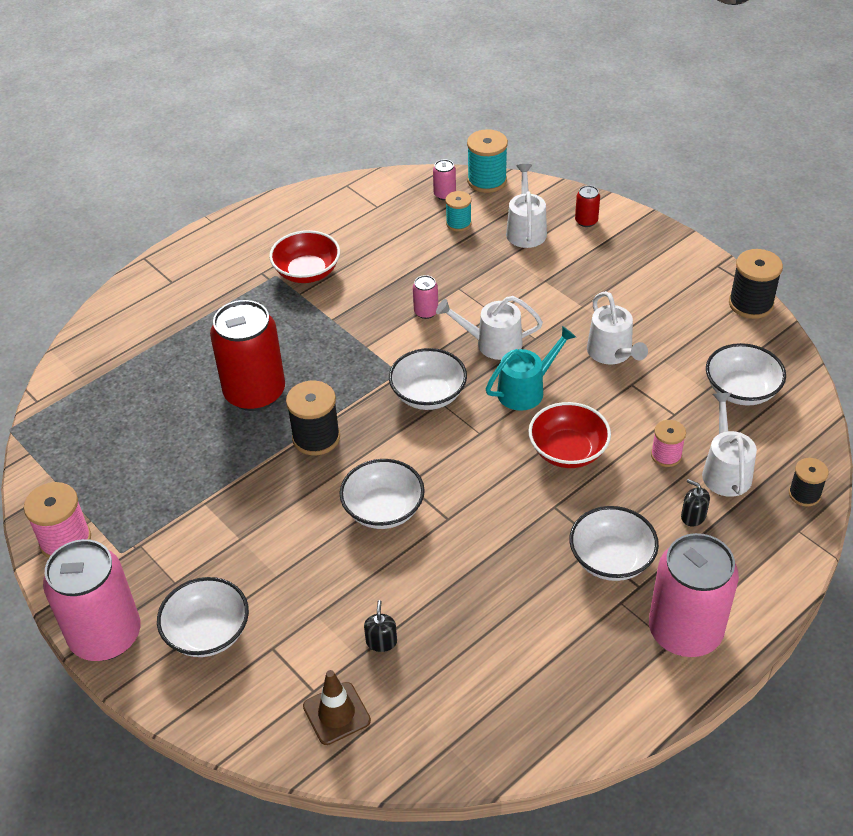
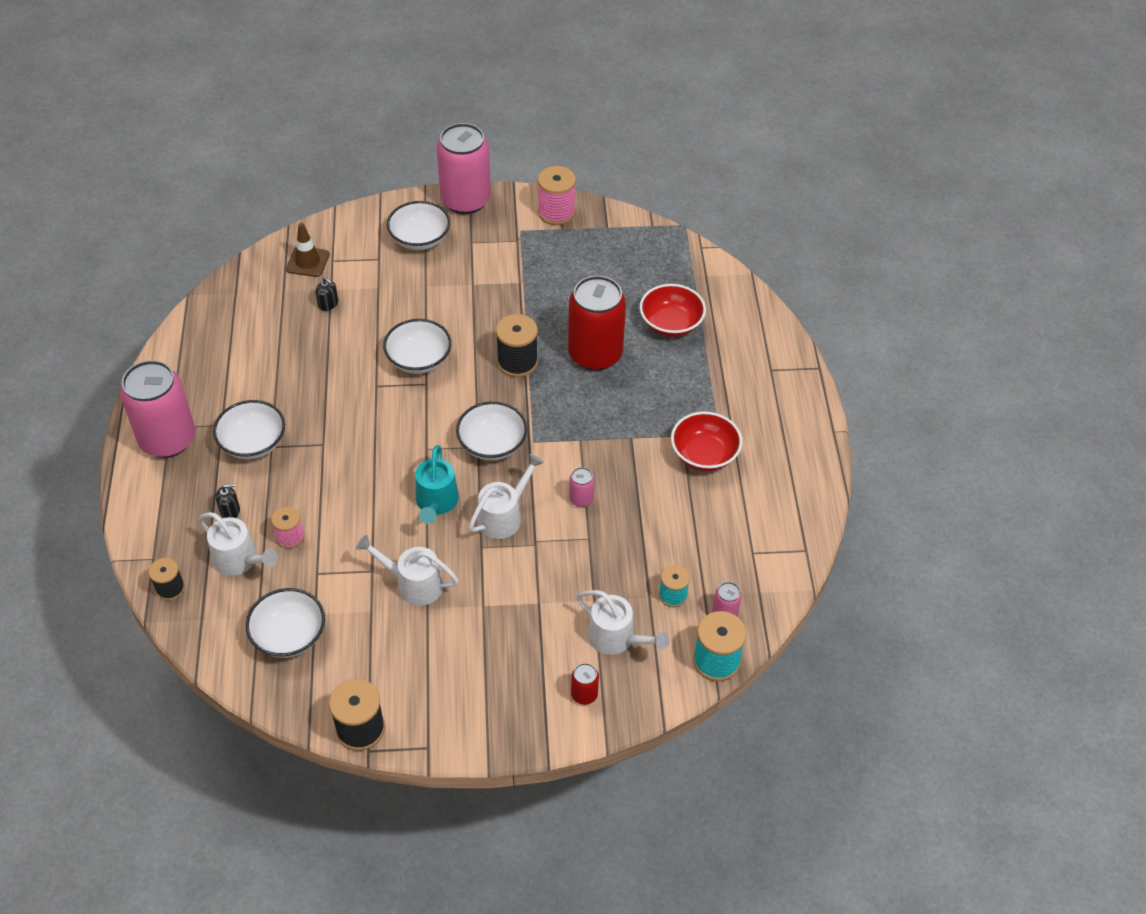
camera: 125 degrees right, 5 degrees up
(568, 451) = (356, 485): red bowl -> red bowl (671, 324)

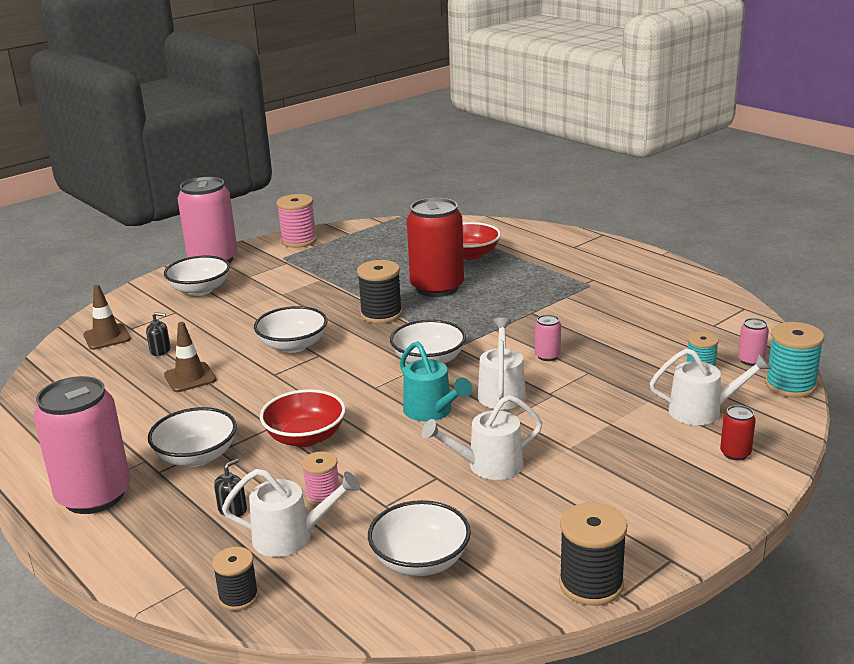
camera: 35 degrees left, 25 degrees down
(320, 351) = (190, 377): none -> brown traffic cone
(704, 454) = (598, 298): red bowl -> red bowl (305, 437)

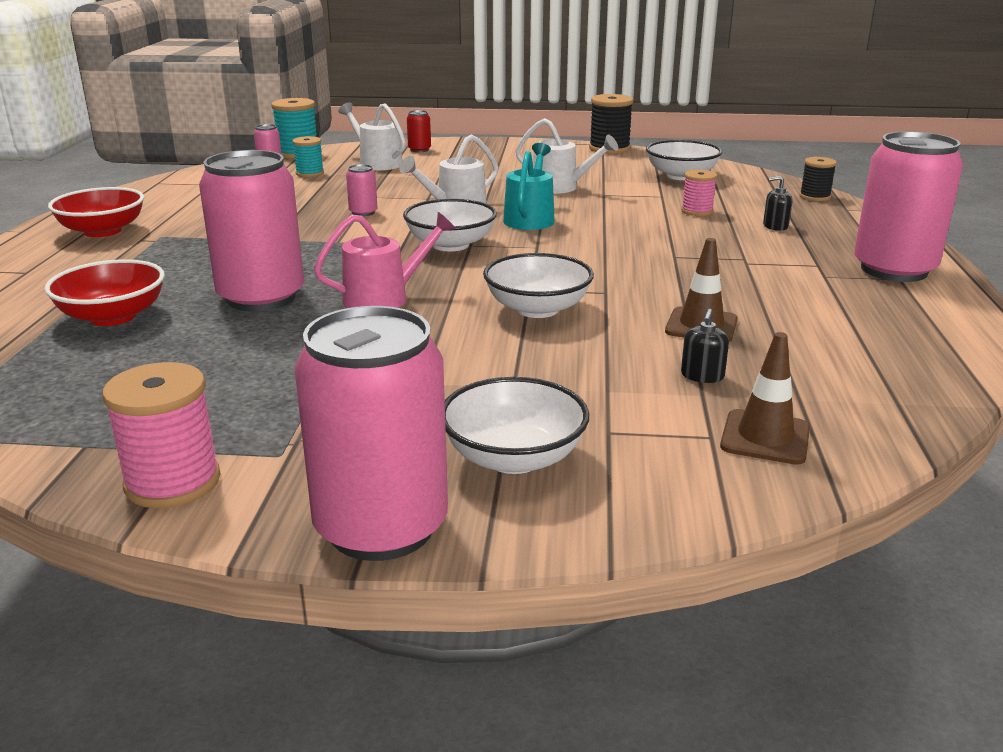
camera: 135 degrees left, 0 degrees up
(160, 350) = (702, 376): black soap dispenser -> black soap dispenser turned 120 degrees counterclockwise
(196, 456) = (771, 261): white bowl -> none
(291, 537) = (748, 204): white watering can -> none
(305, 437) = (657, 240): red bowl -> red bowl (103, 231)
(381, 314) = (384, 298): black spool -> pink watering can
(437, 287) = (261, 297): red can -> pink can

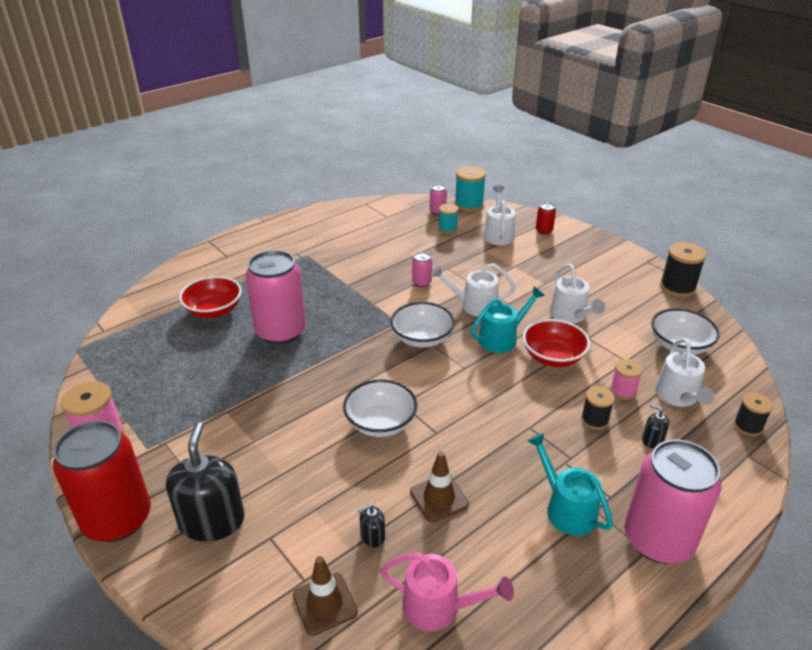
camera: 45 degrees right, 10 degrees up
(103, 231) = (291, 237): red bowl -> red bowl (553, 357)
(381, 527) = (117, 519): pink can -> red can
(384, 298) = (327, 366): pink watering can -> pink watering can (439, 607)
(513, 457) = (212, 520): white bowl -> black soap dispenser
(713, 233) = (594, 420): none -> black spool
(741, 200) = (678, 397): none -> white watering can
(805, 284) = (566, 508): none -> turquoise watering can

